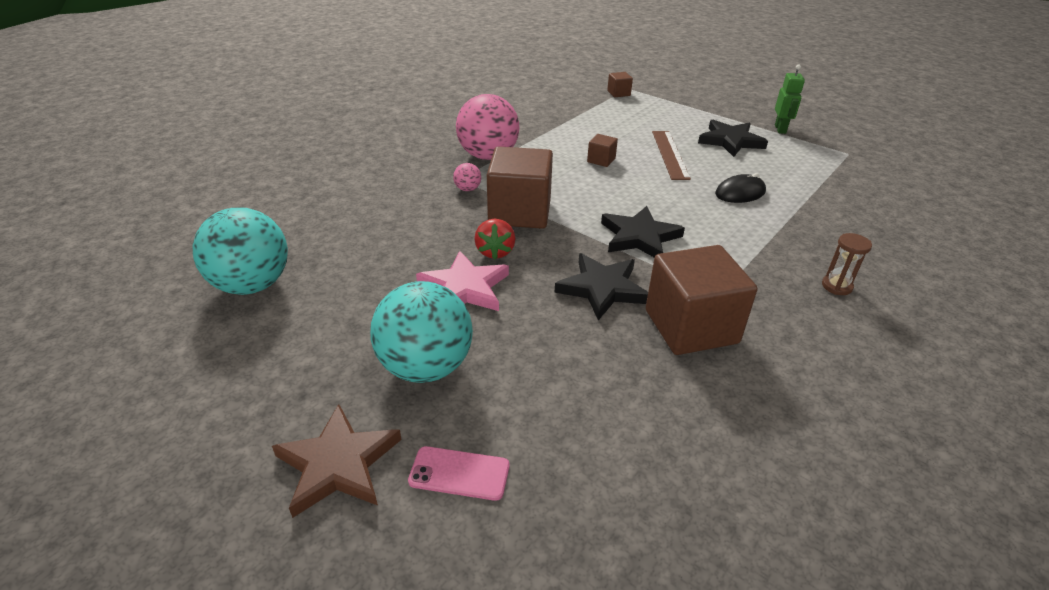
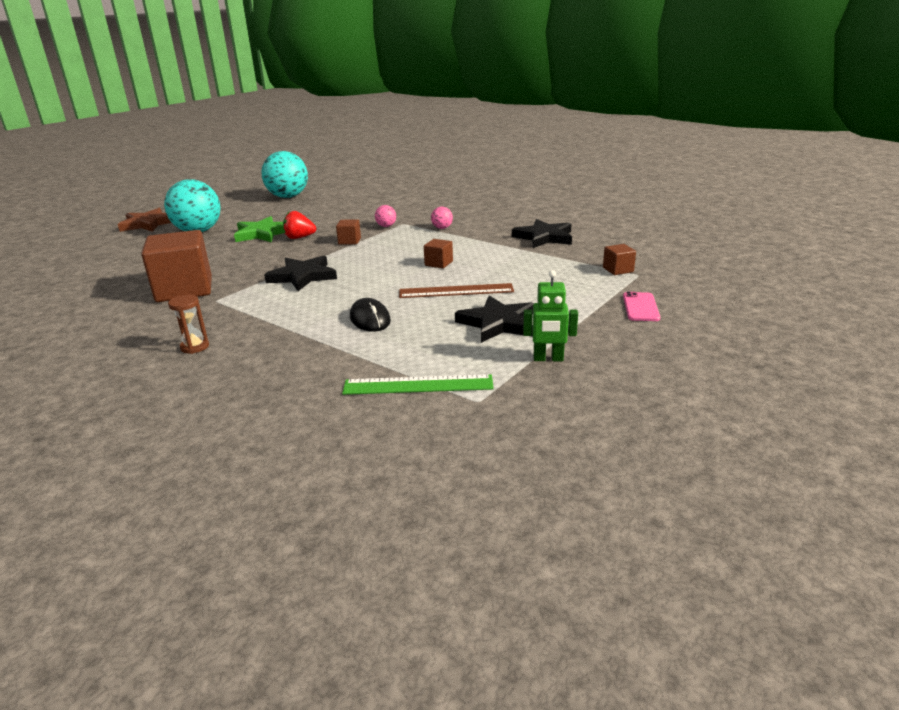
camera: 90 degrees right, 10 degrees down
(459, 473) = (122, 242): pink phone -> pink phone (640, 307)
(464, 288) = (262, 233): pink star -> green star
(488, 156) = (442, 228): pink ball -> pink ball, size x0.41
(520, 212) = (349, 241): brown cube -> brown cube, size x0.44
(602, 288) = (242, 265): black star -> black star (544, 237)
(840, 172) = (418, 385): none -> green ruler

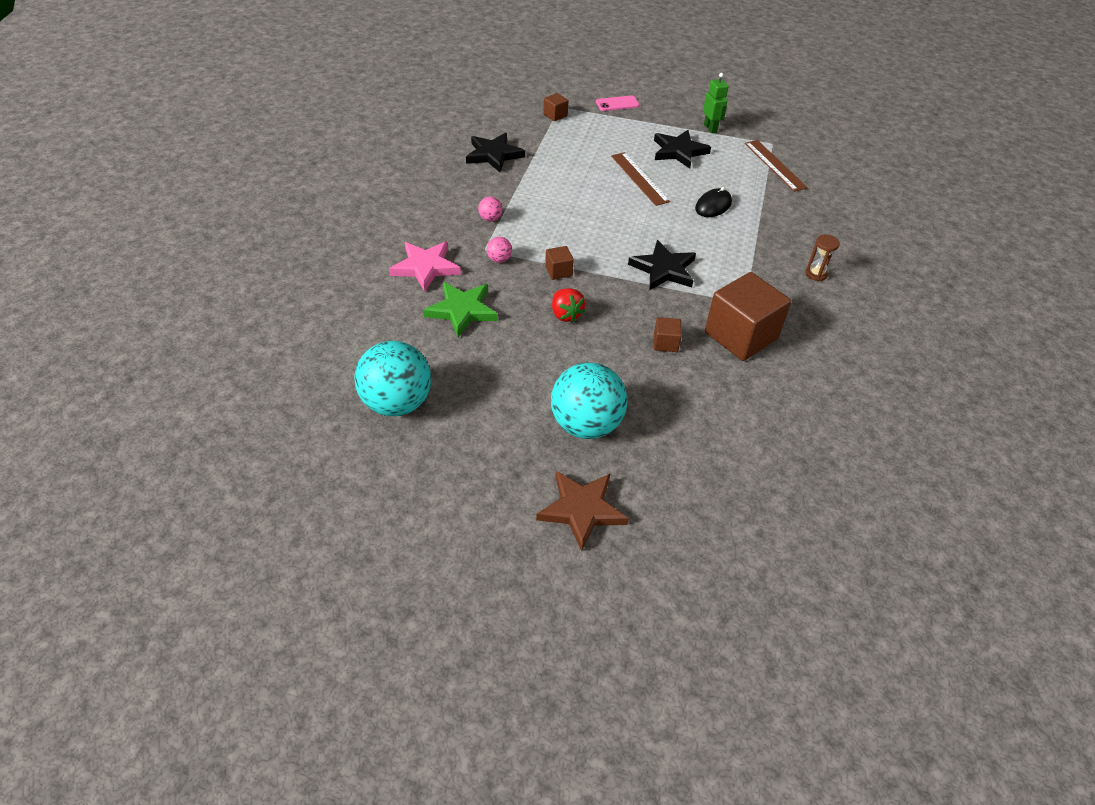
camera: 115 degrees left, 20 degrees up
(262, 233) = (566, 354): green star -> green star (462, 310)
(401, 208) = (425, 267): none -> pink star
(418, 385) = (774, 165): green ruler -> brown ruler
(438, 263) = (588, 199): brown cube -> brown cube (665, 343)

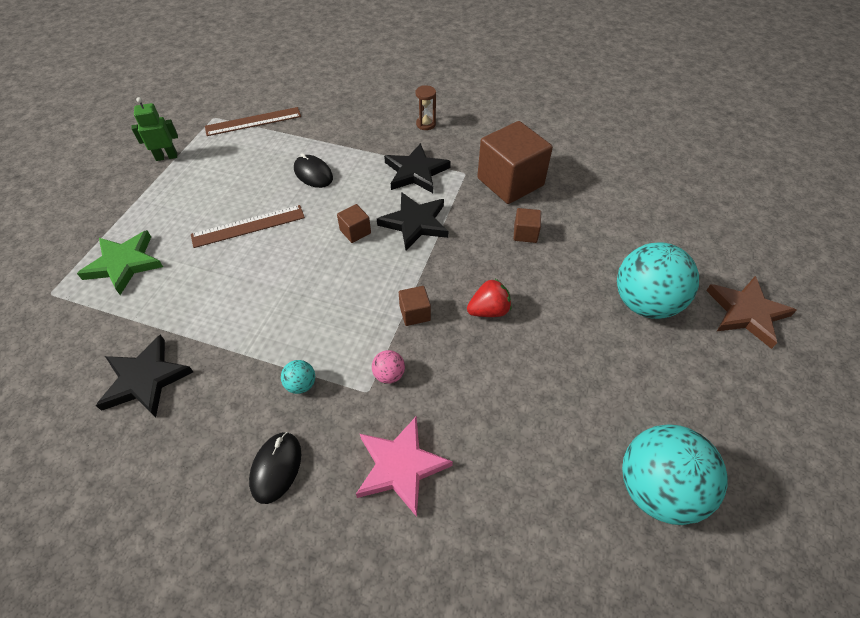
camera: 85 degrees left, 5 degrees up
(428, 214) = (276, 467): none -> black mouse
(462, 310) = (487, 417): green star -> green star (124, 264)
(490, 219) = (301, 384): pink ball -> turquoise ball
(555, 115) = (69, 300): brown cube -> brown cube (355, 231)
(617, 104) = (73, 232): pink phone -> none
(679, 151) = (204, 187): black star -> black star (415, 172)

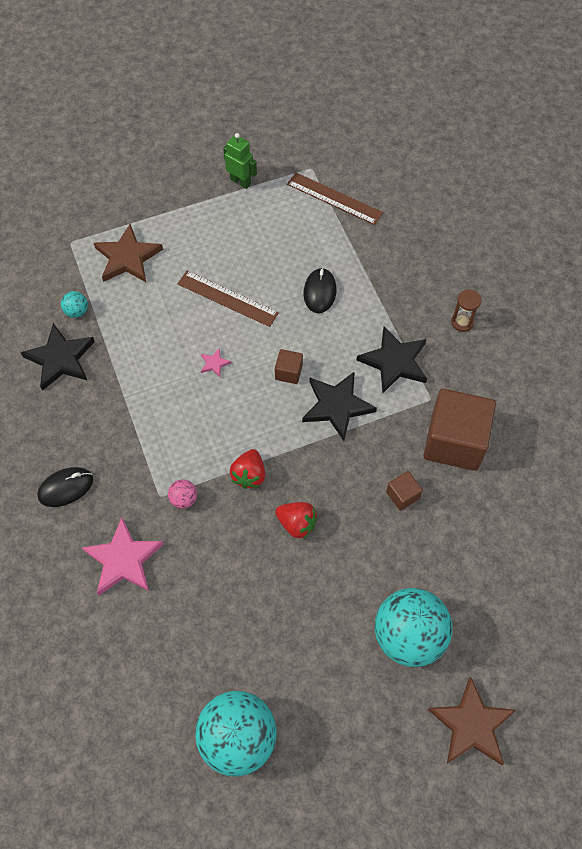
camera: 50 degrees right, 10 degrees up
(124, 264) = (128, 258): green star -> brown star
(292, 271) = (214, 363): none -> pink star
(301, 384) = (131, 451): turquoise ball -> turquoise ball (77, 311)
(415, 313) = (249, 475): brown cube -> red strawberry

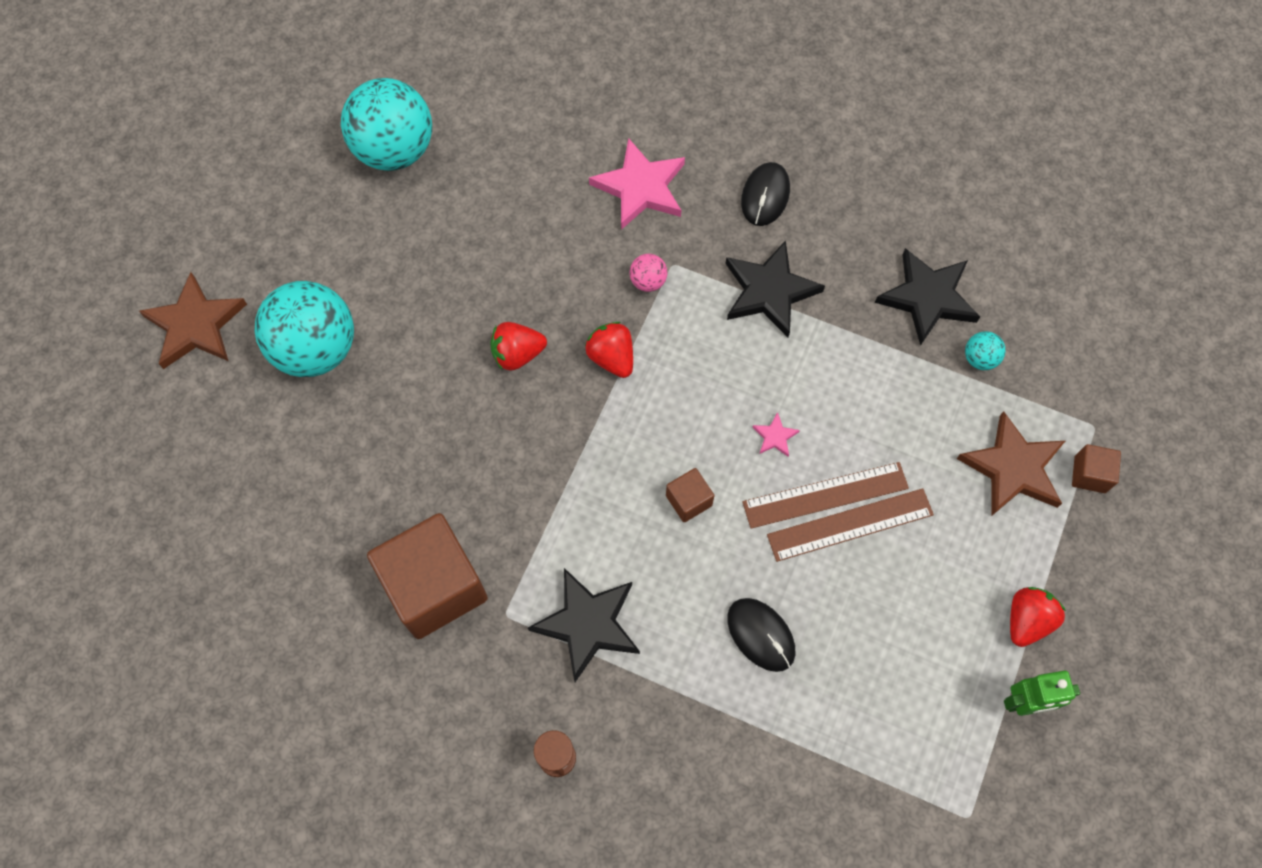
camera: 135 degrees right, 5 degrees up
(201, 204) = (1027, 620): none -> red strawberry
(334, 198) = (888, 796): brown ruler -> brown ruler (825, 495)
(337, 406) = (598, 510): black star -> black star (769, 291)
(402, 495) = (438, 476): brown cube -> brown cube (1089, 474)

